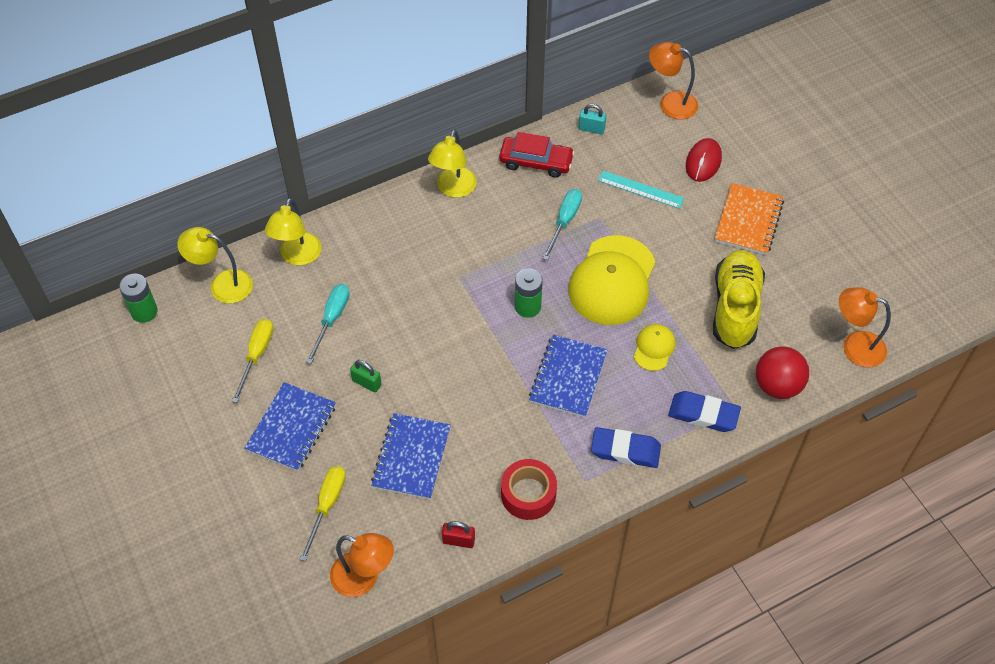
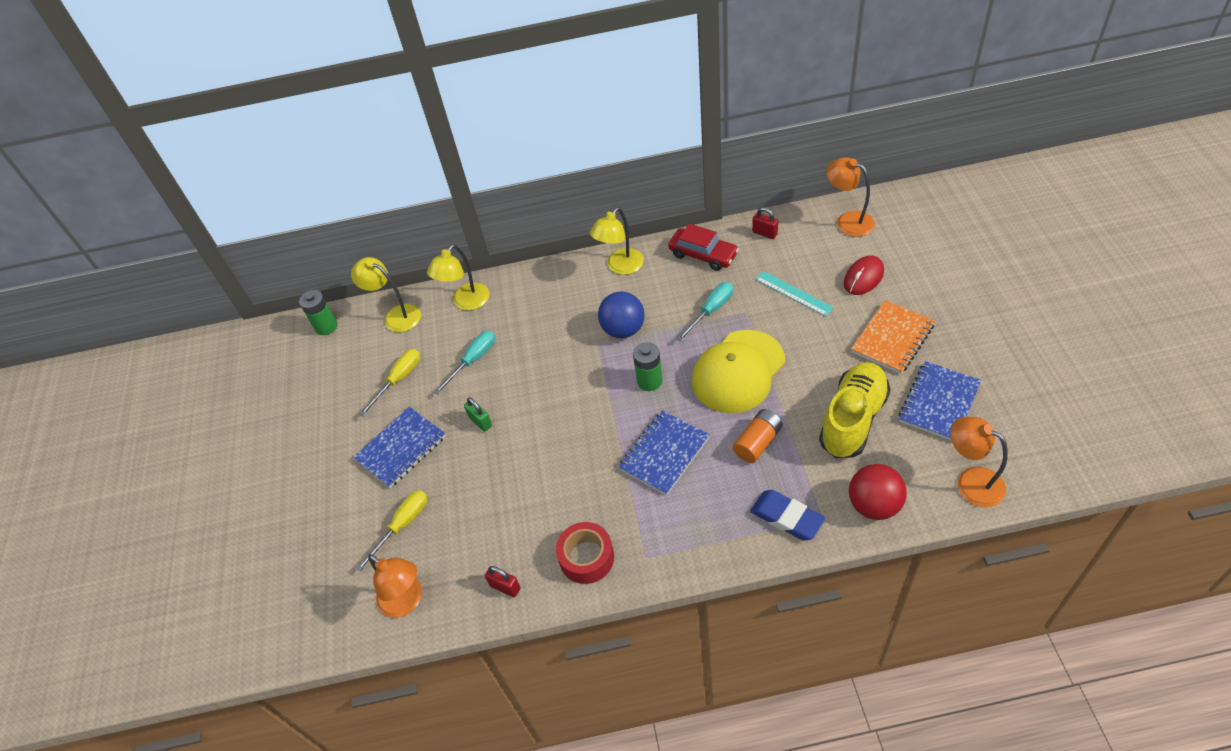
camera: 25 degrees right, 5 degrees down
(411, 457) = (493, 498): blue notebook -> blue notebook (939, 403)
(481, 257) = (623, 329): none -> blue ball
(591, 129) = (764, 233): turquoise padlock -> red padlock
(625, 450) = (695, 536): blue eraser -> none
(654, 348) = (757, 442): yellow cap -> orange battery

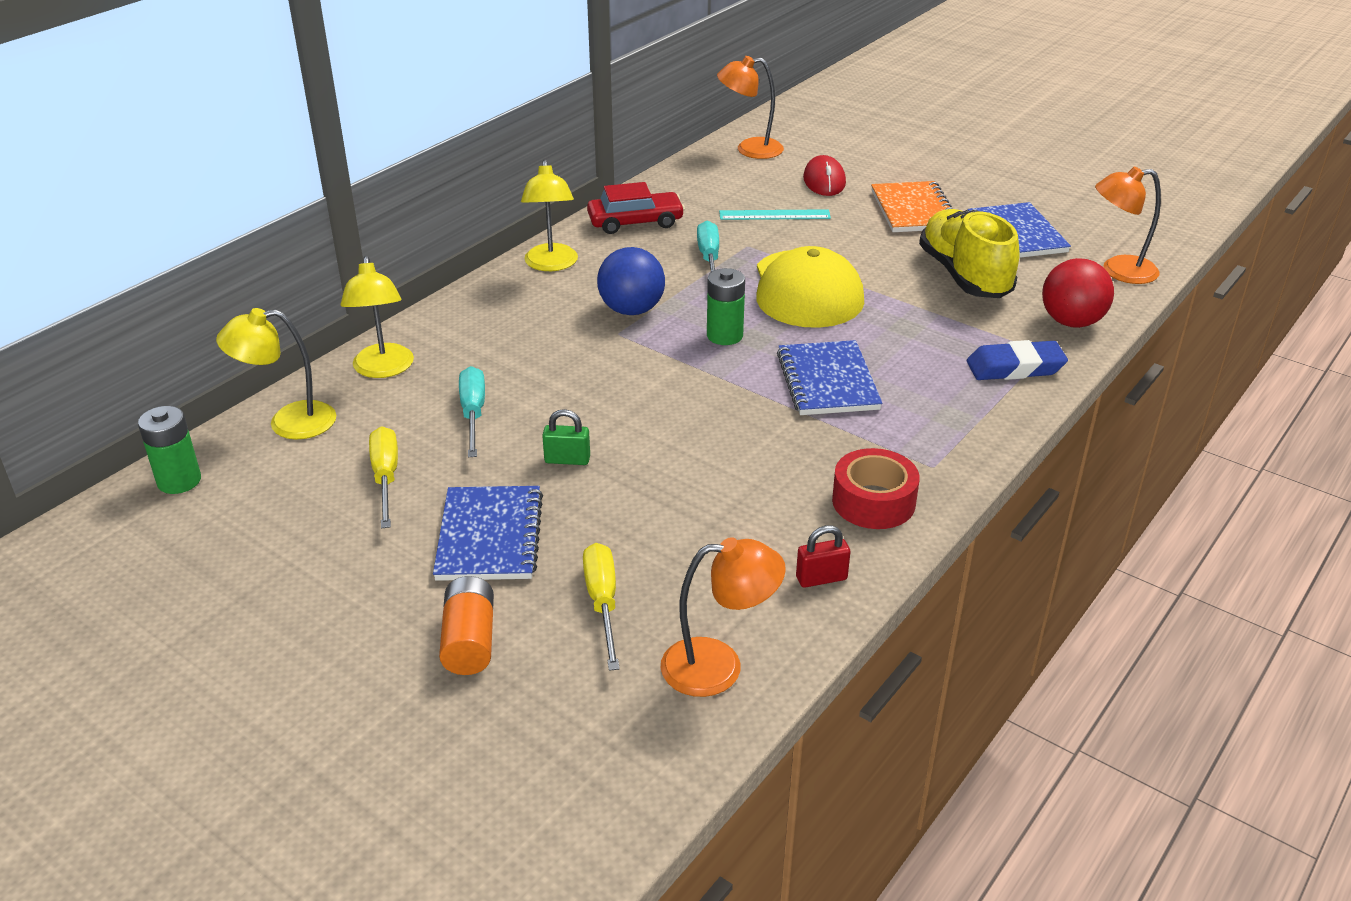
camera: 50 degrees left, 15 degrees down
(757, 442) = (906, 330): orange battery -> orange battery (469, 641)
(764, 233) = (678, 185): red padlock -> none

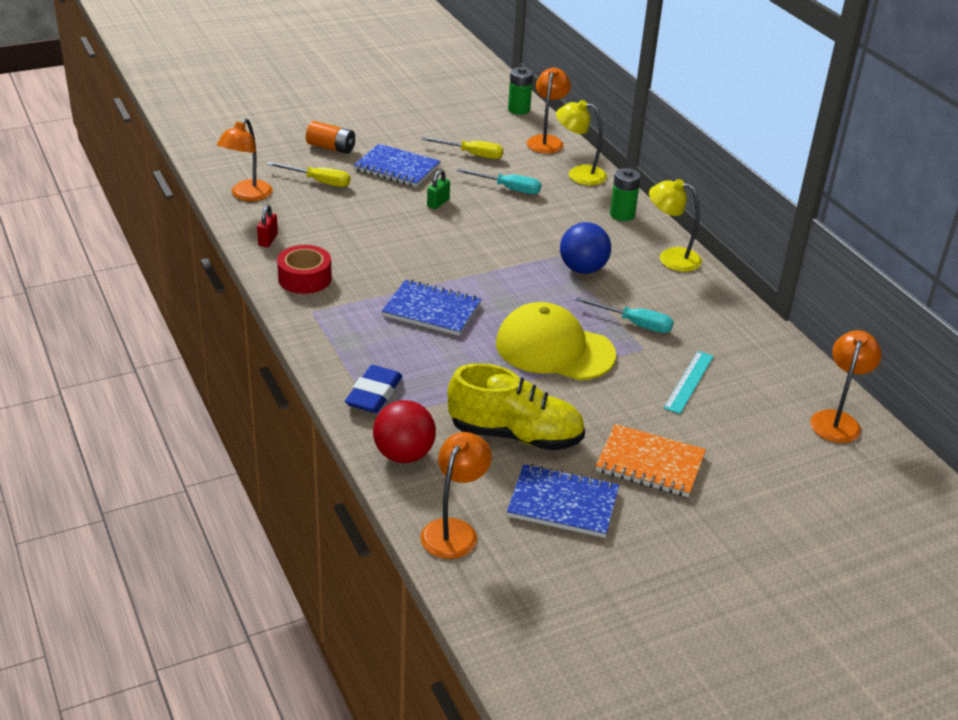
camera: 115 degrees right, 0 degrees up
(288, 423) = (546, 141): yellow lamp -> orange lamp
(635, 222) = (718, 311): red car -> none
(724, 335) = (520, 292): green battery -> green battery (622, 215)
(824, 181) = (742, 436): red mouse -> none

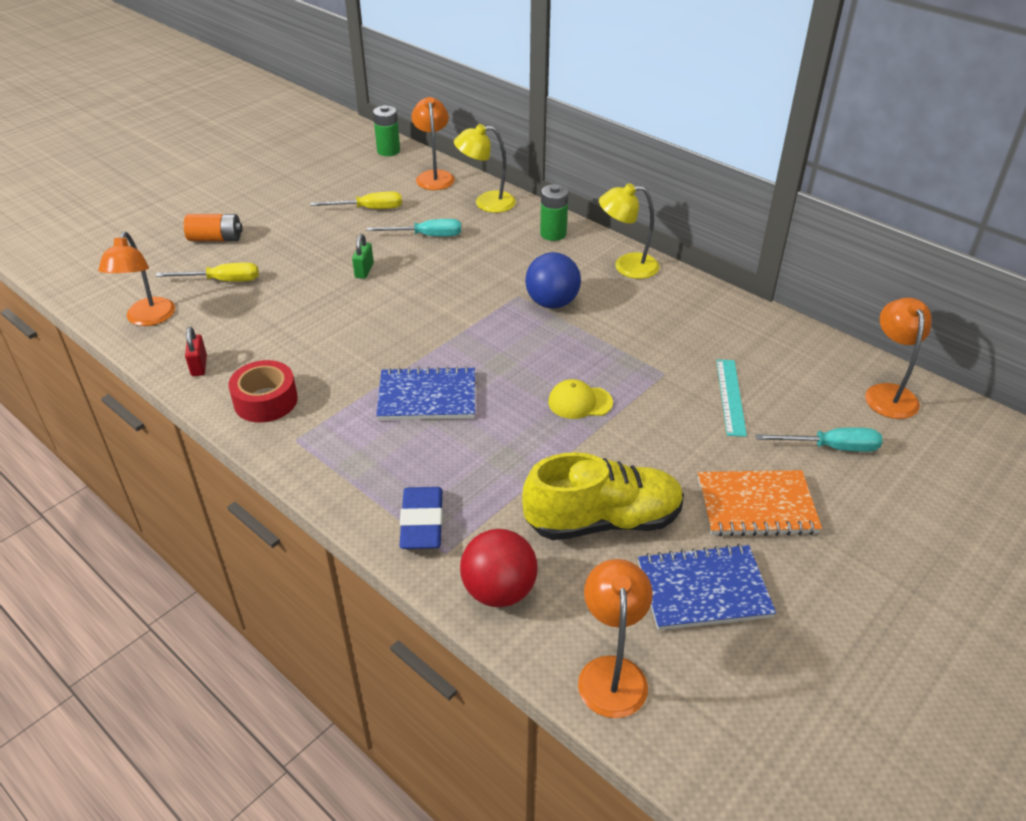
camera: 20 degrees left, 5 degrees up
(397, 168) = (299, 243): blue notebook -> none
(554, 349) = (580, 402): yellow cap -> yellow cap, size x0.47
(634, 324) = (638, 348): turquoise screwdriver -> turquoise screwdriver (831, 447)

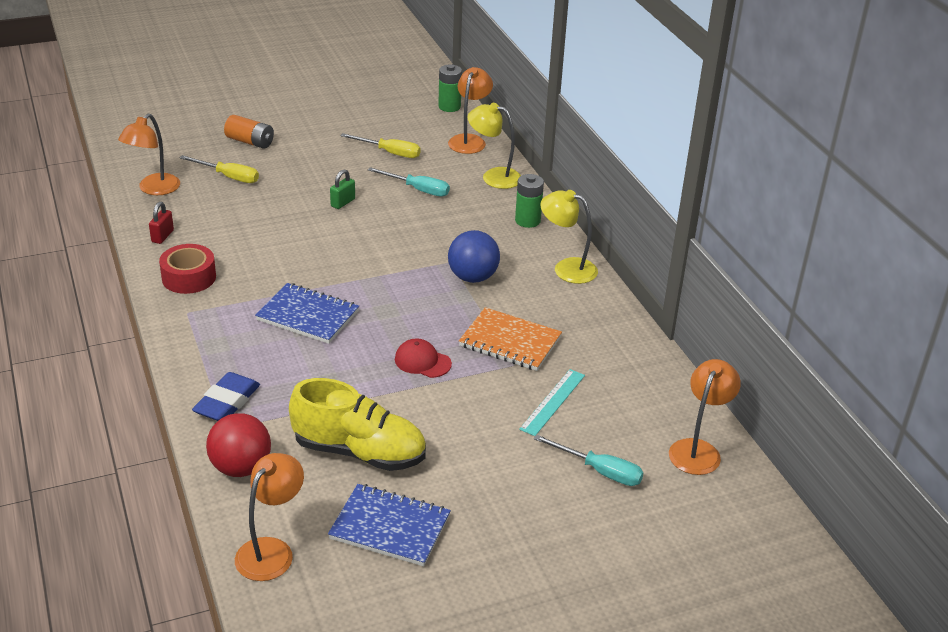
camera: 25 degrees right, 5 degrees down
(580, 402) = (422, 361): yellow cap -> red cap
(756, 506) = (490, 488): orange notebook -> orange notebook (510, 342)

